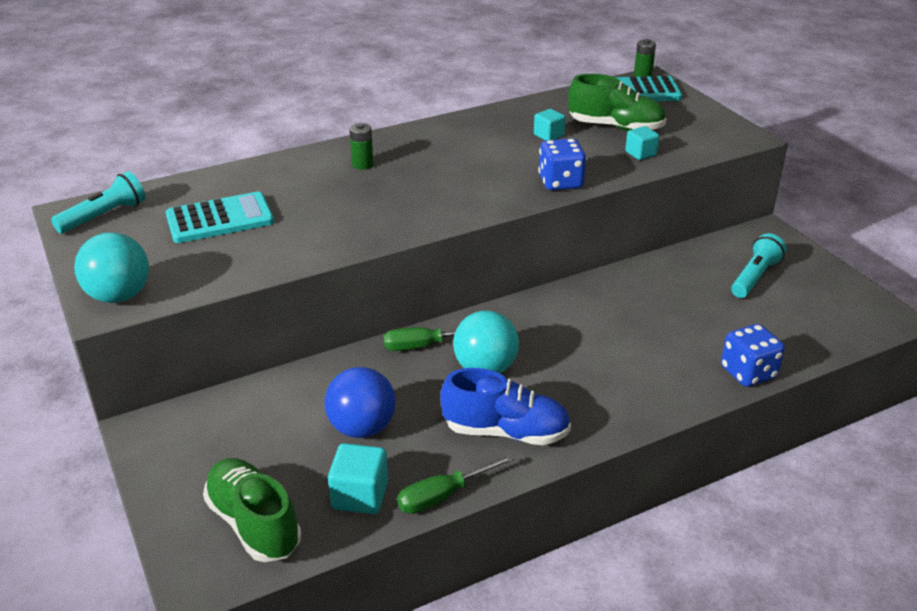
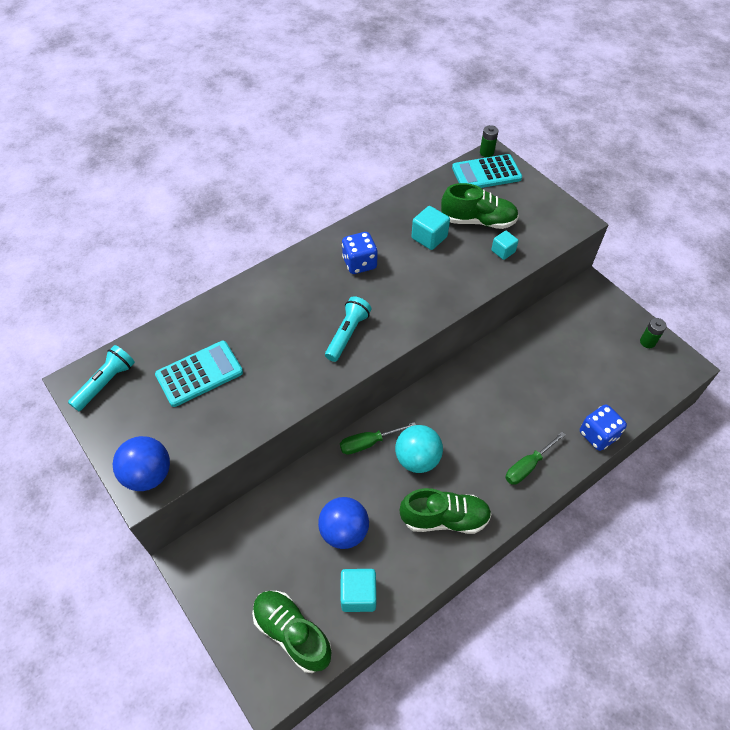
camera: 10 degrees left, 20 degrees up
(119, 296) = (148, 475): turquoise ball -> blue ball
(362, 164) = (293, 292): green battery -> green battery (647, 342)
(443, 496) = (415, 585): green screwdriver -> green screwdriver (527, 466)
(506, 432) = (444, 518): blue shoe -> green shoe
(548, 135) = (429, 237): turquoise cube -> turquoise cube, size x1.52
(560, 182) = (450, 294): blue dice -> blue dice (359, 263)
(754, 277) = (588, 337): turquoise flashlight -> turquoise flashlight (347, 334)

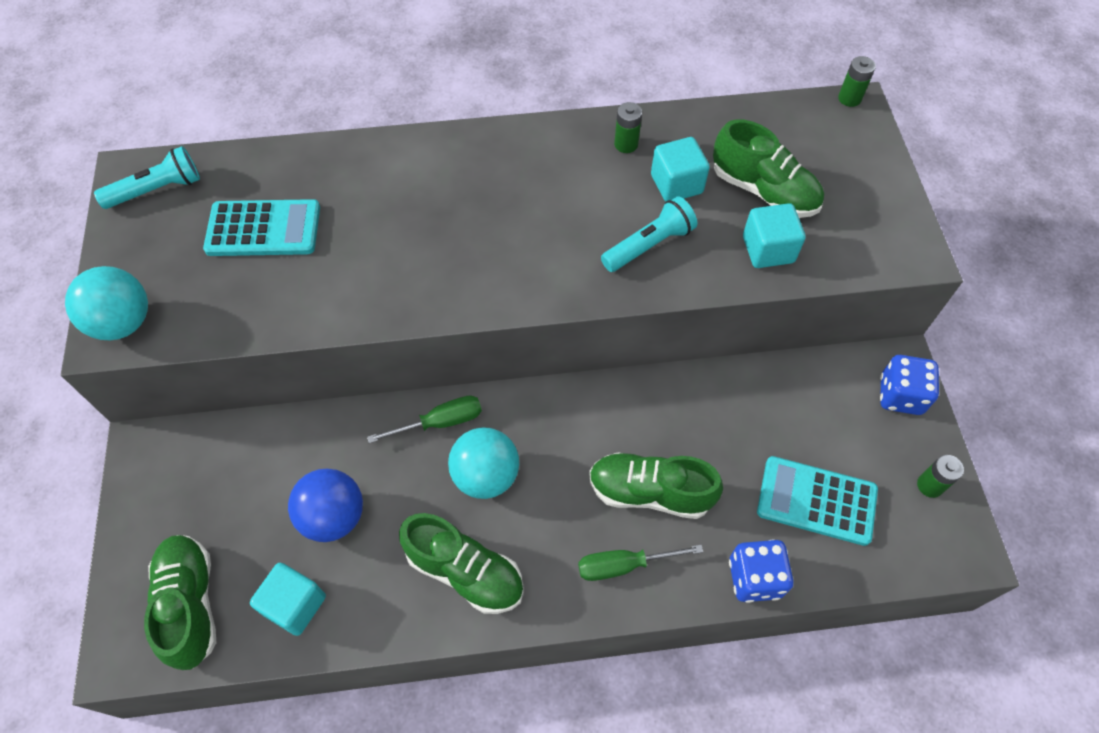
camera: 30 degrees right, 5 degrees up
(148, 475) = (123, 322): blue ball -> turquoise ball
(347, 334) = (473, 264): turquoise flashlight -> turquoise flashlight (649, 245)
(359, 263) = (557, 178): blue dice -> blue dice (900, 395)
(368, 443) = (440, 422): green screwdriver -> green screwdriver turned 150 degrees clockwise
(385, 227) = (626, 144): none -> green battery
(486, 173) = (826, 128): turquoise calculator -> turquoise calculator (816, 501)
(503, 251) = (768, 249): turquoise cube -> turquoise cube, size x1.52
(513, 419) = (650, 492): none -> green shoe

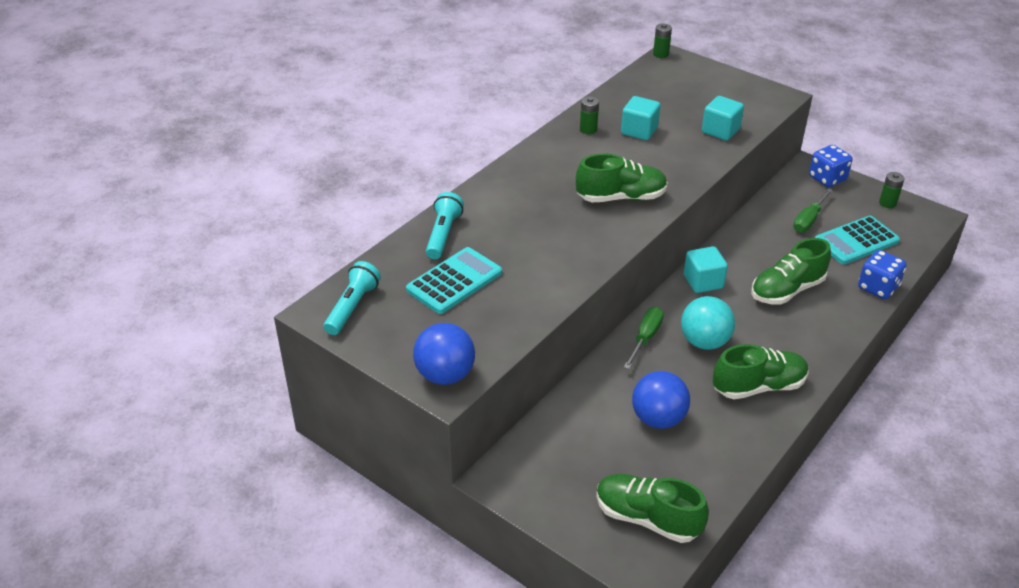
camera: 45 degrees left, 20 degrees down
(123, 322) = (445, 375): turquoise ball -> blue ball
(295, 605) = (701, 470): turquoise cube -> turquoise cube (703, 282)
(623, 565) = (821, 326): green screwdriver -> green screwdriver (809, 220)
(649, 245) = (666, 161): turquoise flashlight -> turquoise flashlight (443, 235)
(764, 191) = (682, 110): green shoe -> green shoe (621, 197)

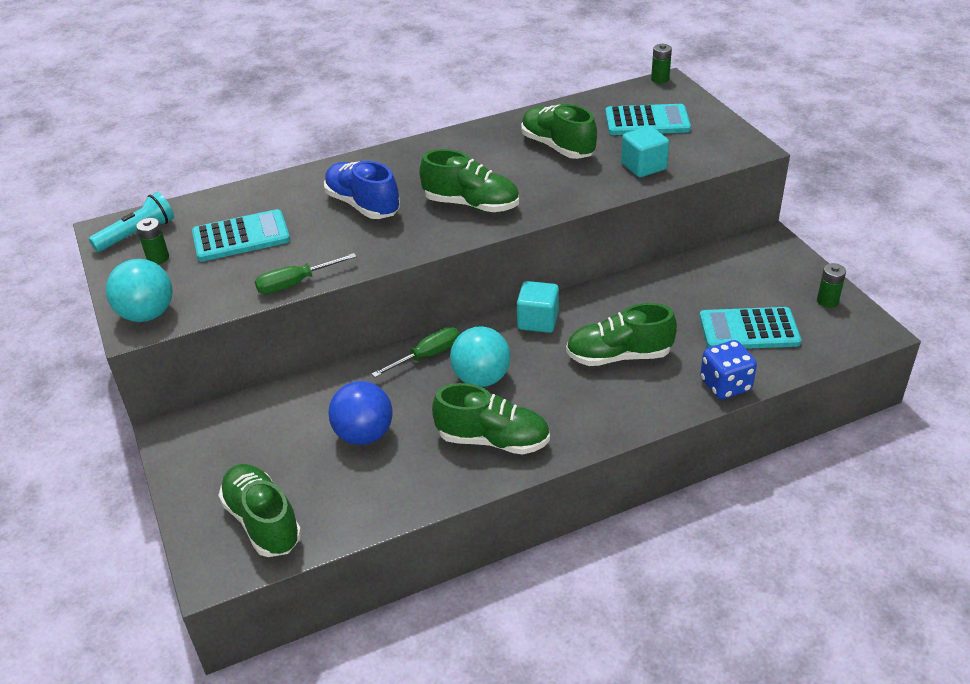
camera: 30 degrees right, 0 degrees up
(443, 235) = (275, 194): turquoise flashlight -> none
(445, 375) = (147, 314): blue ball -> turquoise ball
(531, 223) = (363, 205): none -> blue shoe
(588, 129) = (508, 134): green battery -> green battery (158, 258)
(639, 131) = (557, 147): turquoise cube -> green shoe
(686, 92) = (647, 121): none -> turquoise calculator
(809, 220) = (715, 293): green screwdriver -> green screwdriver (295, 283)
(827, 178) = (779, 257): blue dice -> none

